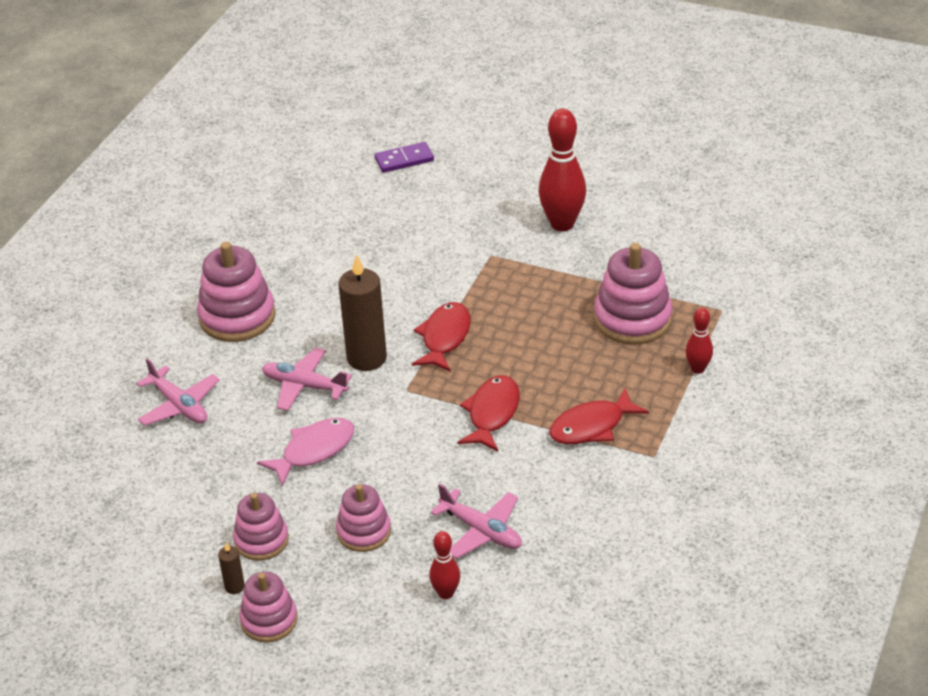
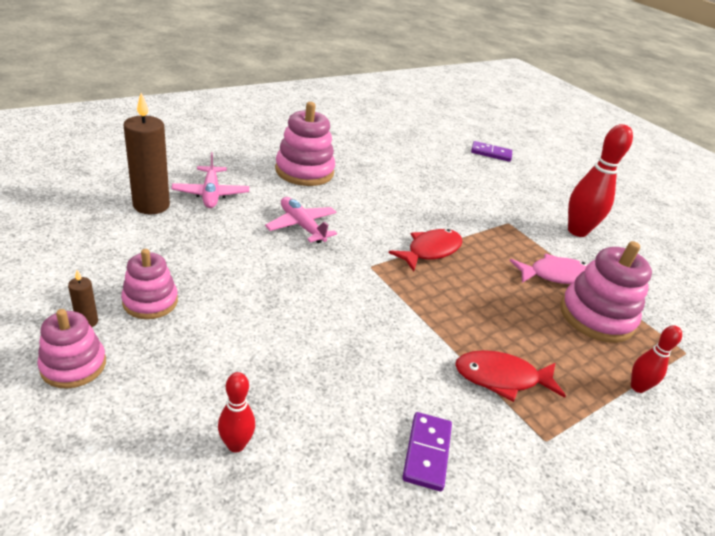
camera: 25 degrees right, 5 degrees down
(314, 450) = (261, 266): pink fish -> pink fish (556, 275)
(364, 532) = (230, 344): pink stacking toy -> none
(366, 358) = (362, 233): brown candle -> brown candle (151, 205)
(481, 531) = (325, 407): pink plane -> none
(492, 413) = (421, 318): red fish -> none
(578, 516) = (427, 452): none -> purple domino

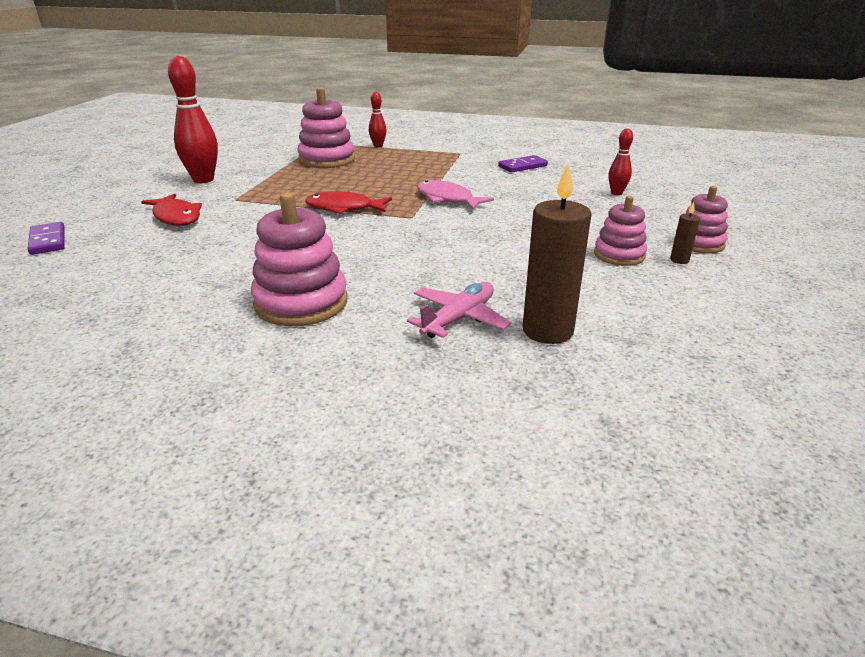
camera: 125 degrees left, 5 degrees down
(301, 226) = (414, 256): pink plane -> none
(501, 378) = (438, 166): red fish -> red fish (176, 217)
(556, 275) = (295, 174): pink fish -> pink fish (447, 199)

